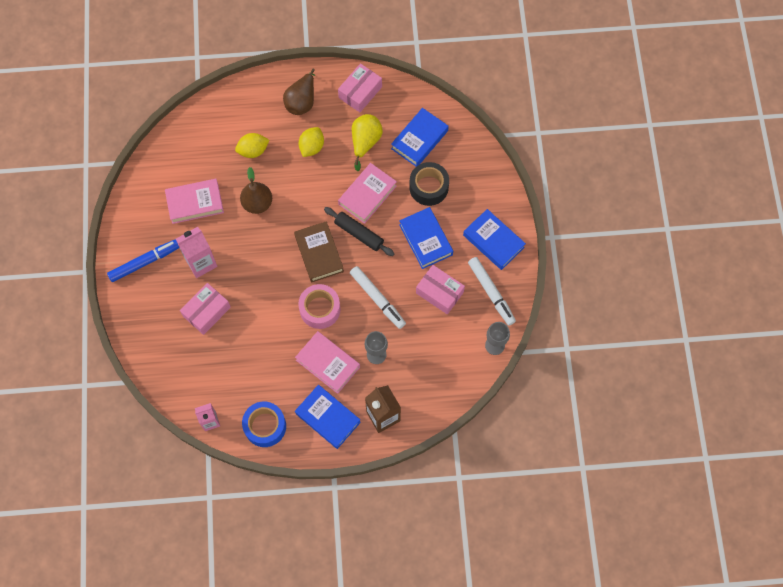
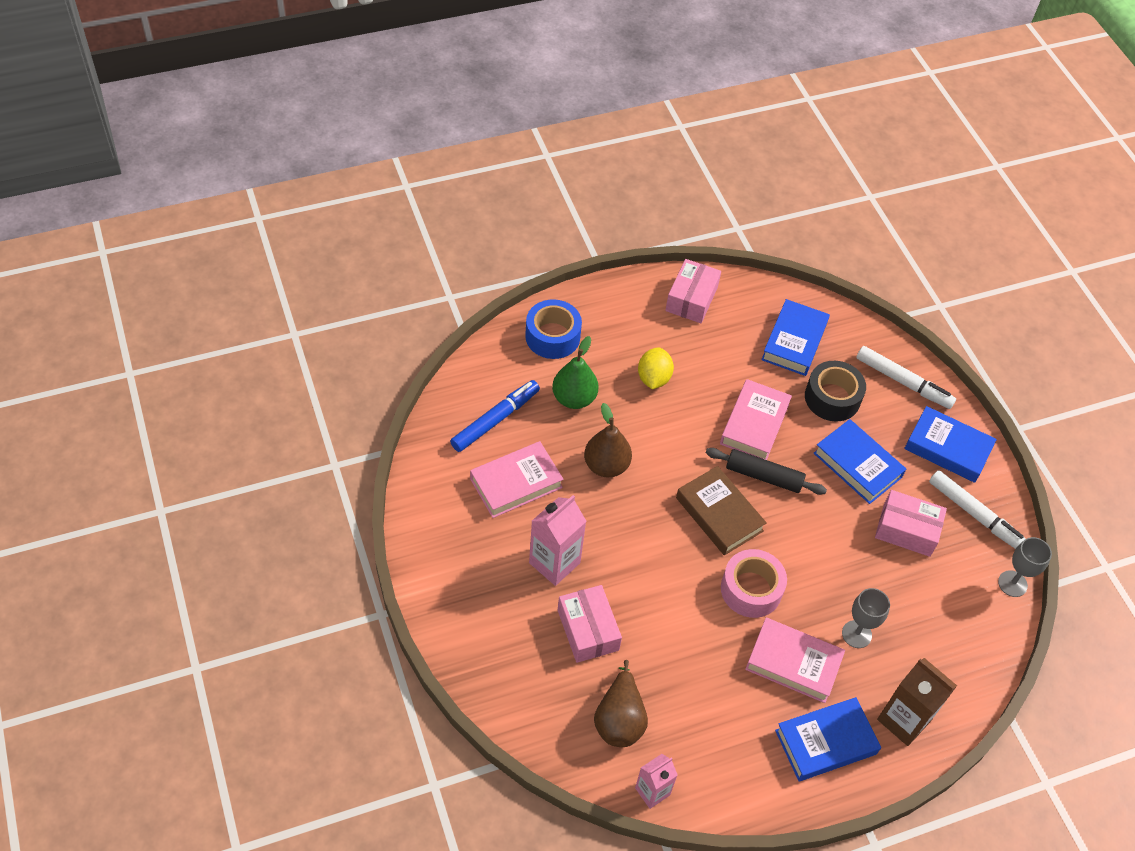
camera: 20 degrees left, 15 degrees down
(145, 262) = (470, 580): blue marker -> blue marker (495, 420)
(206, 312) = (588, 630): pink box -> pink box turned 45 degrees counterclockwise
(253, 151) = (574, 398): yellow lemon -> green pear
(265, 426) = (738, 778): blue tape -> blue tape (552, 336)
(302, 101) = (617, 324): brown pear -> brown pear (619, 719)
(328, 418) = (825, 742): blue book -> blue book turned 45 degrees counterclockwise
(365, 142) = (723, 358): yellow pear -> none
(377, 299) = (825, 557): white marker -> white marker (903, 382)

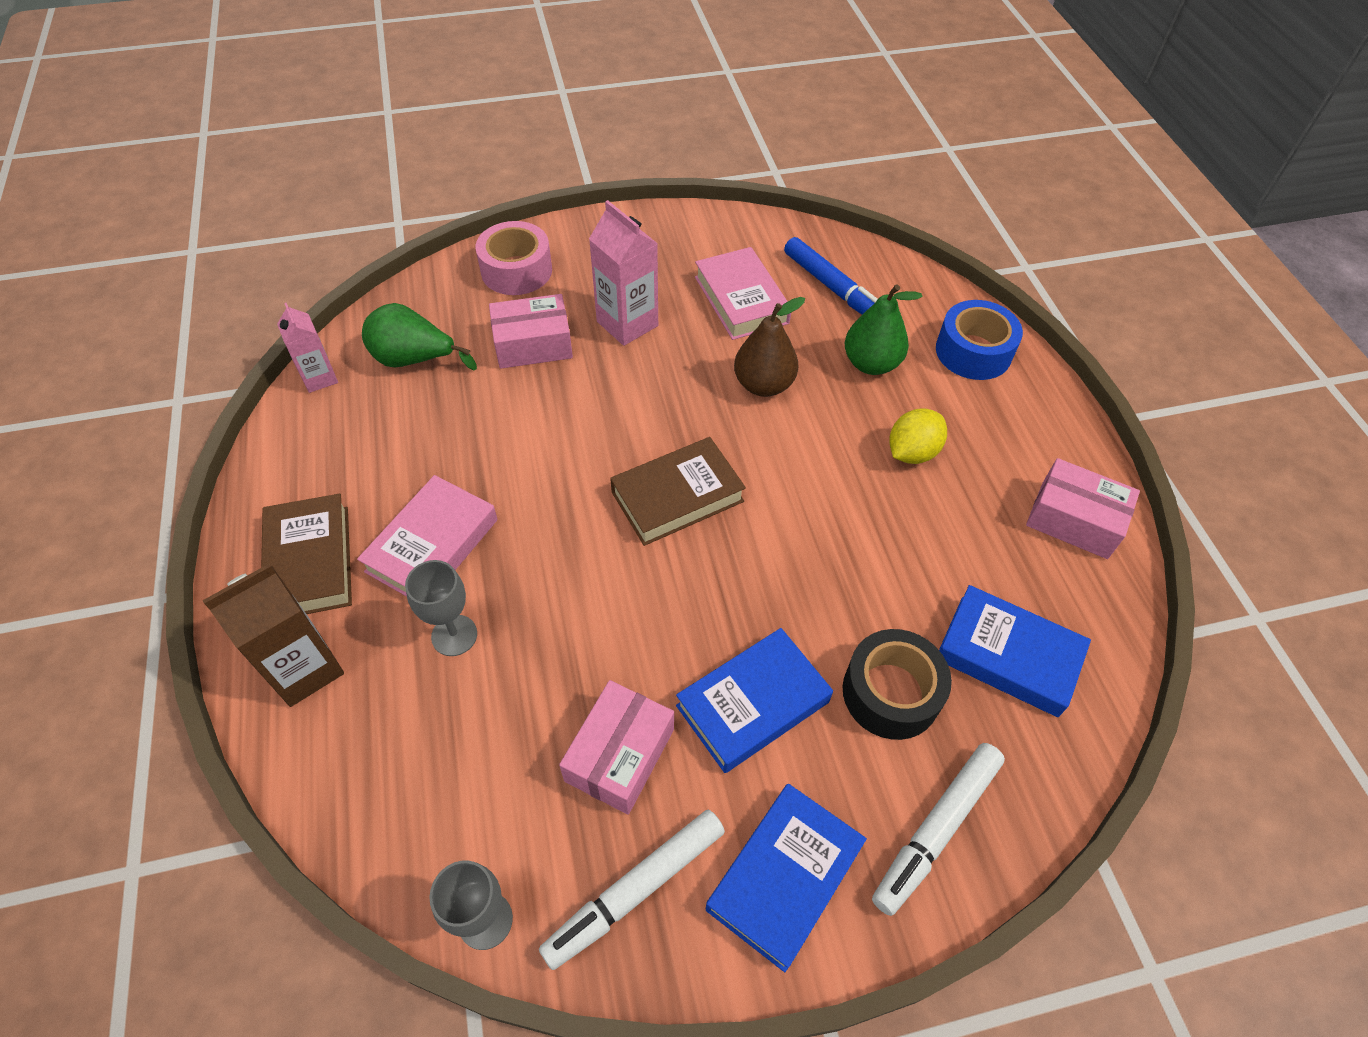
camera: 100 degrees right, 0 degrees up
(619, 719) = (414, 359): brown pear -> green pear
(653, 378) = (912, 452): yellow lemon -> yellow lemon turned 60 degrees counterclockwise
(751, 589) = (553, 515): pink tape -> pink tape (516, 270)
(754, 424) = (833, 566): pink book -> none
(763, 476) = (737, 562): black rolling pin -> none
(825, 742) = (310, 562): blue book -> brown book

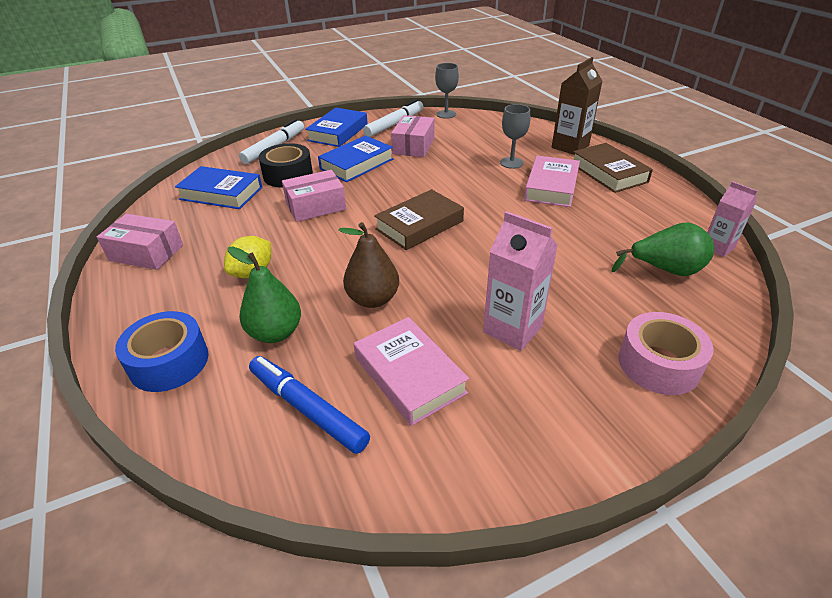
camera: 170 degrees right, 15 degrees down
(533, 344) = (583, 297): pink box -> pink box (316, 206)

